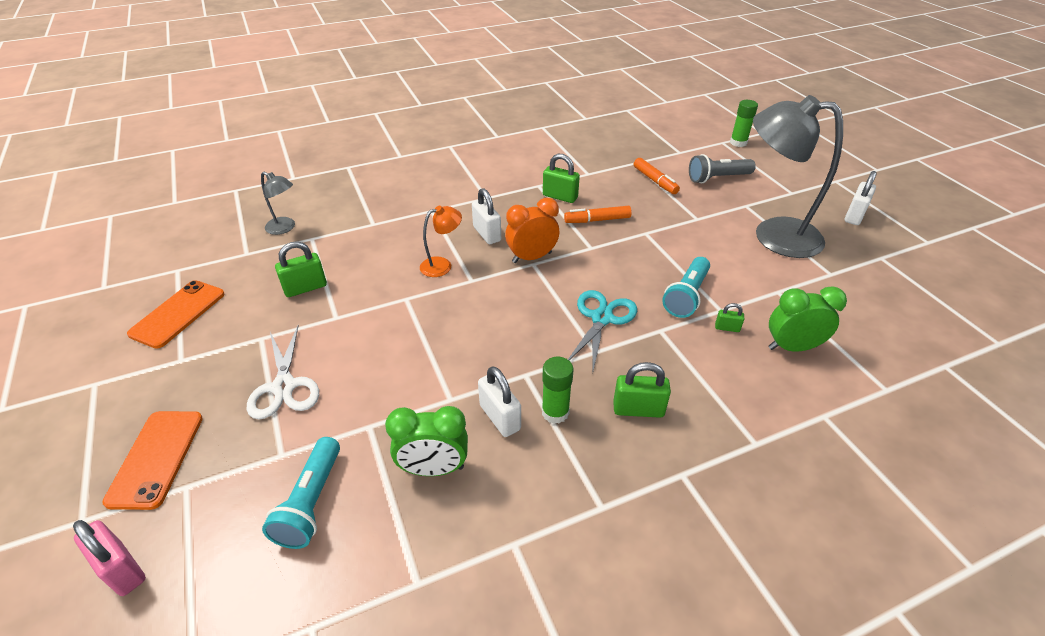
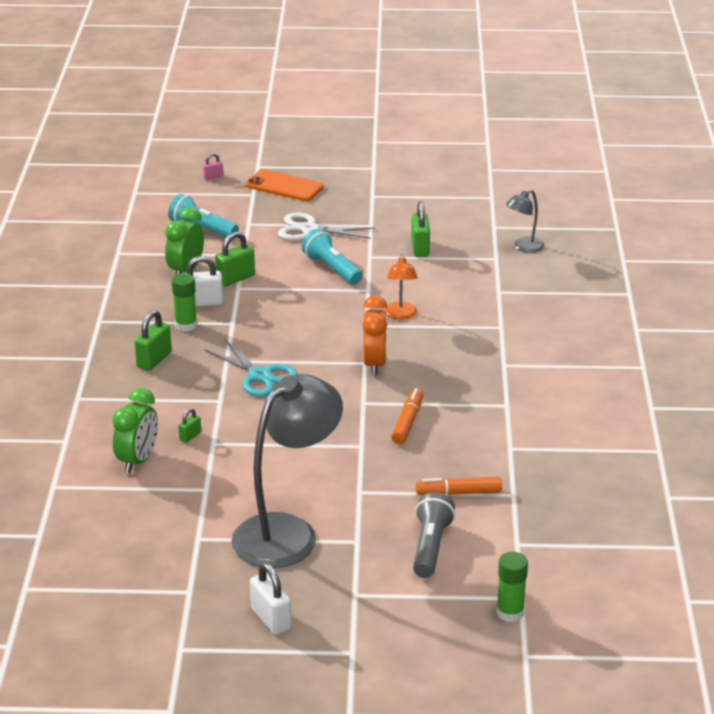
camera: 115 degrees right, 10 degrees down
(122, 569) = (213, 177): pink padlock -> pink padlock, size x0.55
(178, 314) = (428, 196): orange phone -> none
(487, 234) = (433, 349): white padlock -> none
(560, 197) = (471, 412): green padlock -> green padlock (235, 278)
(686, 296) = (247, 431): turquoise flashlight -> turquoise flashlight (332, 269)

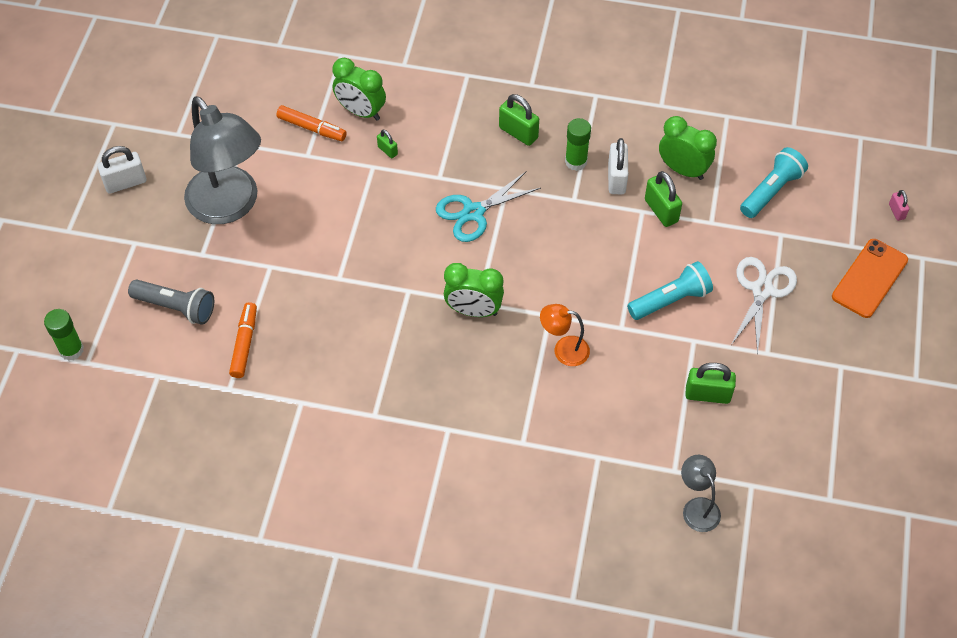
camera: 100 degrees right, 25 degrees up
(374, 364) = (473, 310): orange clock -> green clock
(407, 422) = (366, 322): orange marker -> orange marker (311, 128)

